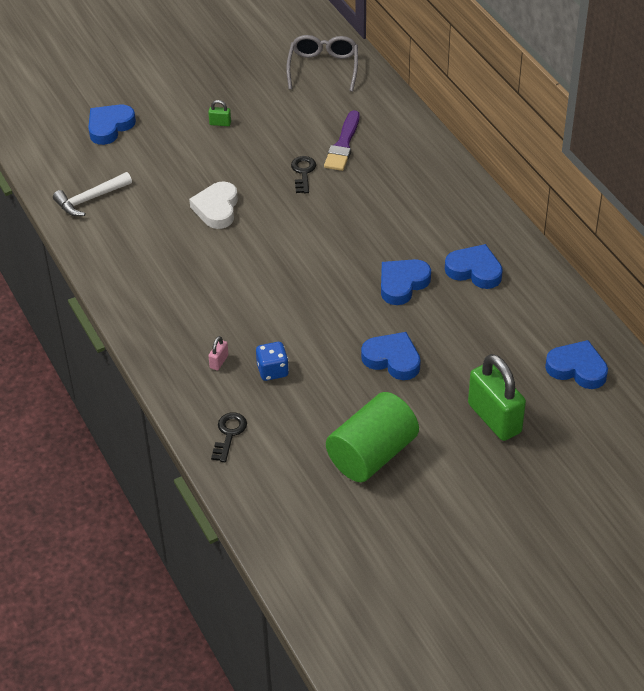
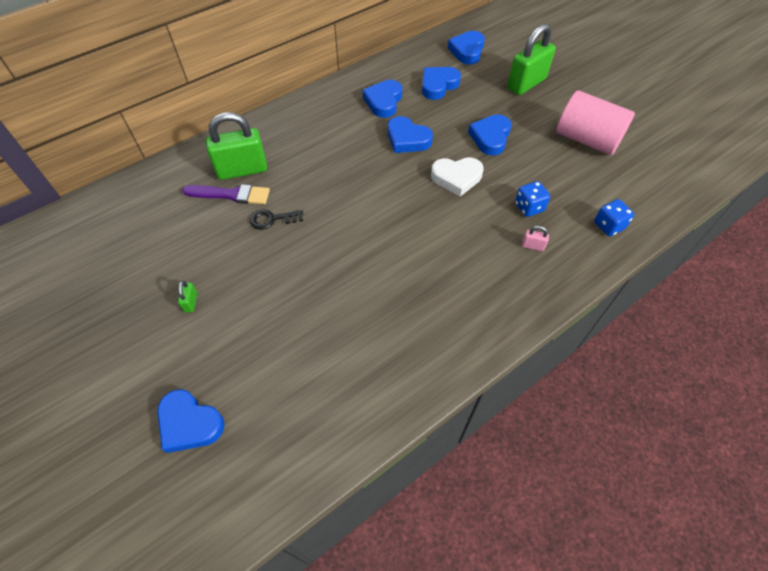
camera: 100 degrees left, 10 degrees up
(90, 199) = (327, 414): white hammer -> none
(216, 209) = (331, 282): white heart -> white heart (456, 178)
(229, 434) = (608, 226): black key -> blue dice
(323, 68) = (106, 224): grey glasses -> none
(372, 454) = (587, 139): green cylinder -> pink cylinder
(377, 152) = (242, 170): none -> green padlock
(501, 326) = (438, 85): none -> blue heart

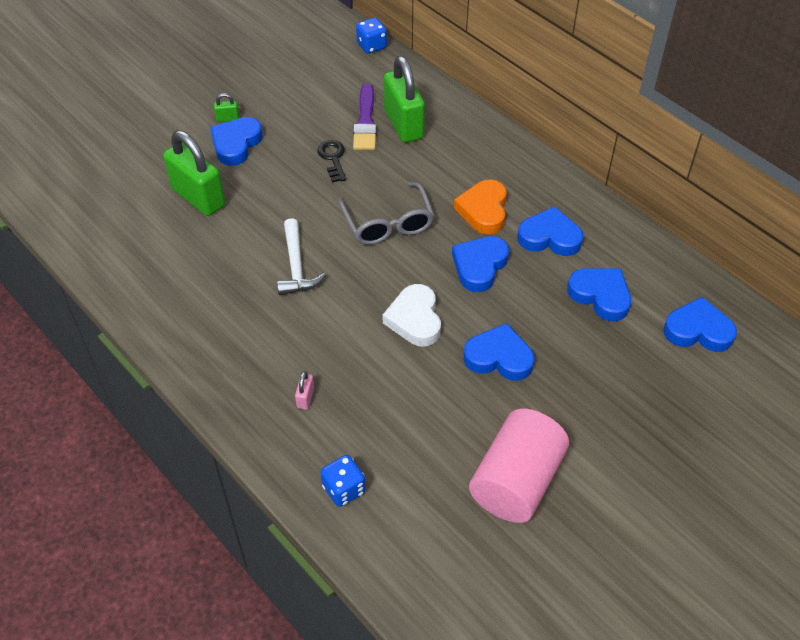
camera: 85 degrees right, 5 degrees down
(190, 423) = (107, 141): blue heart -> blue heart (236, 144)
(352, 132) = (483, 210): none -> orange heart
(356, 187) = (388, 223): none -> grey glasses
(398, 249) = (296, 266): none -> white hammer
(526, 84) = (634, 407): green padlock -> green padlock (198, 197)
(529, 207) = (370, 397): blue dice -> blue dice (371, 46)

